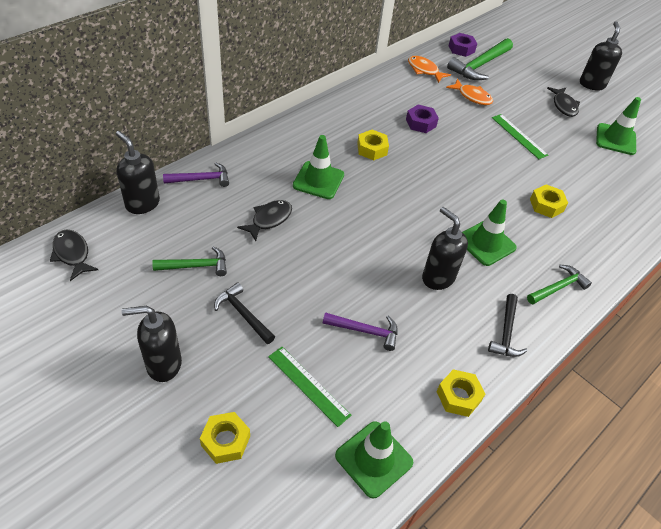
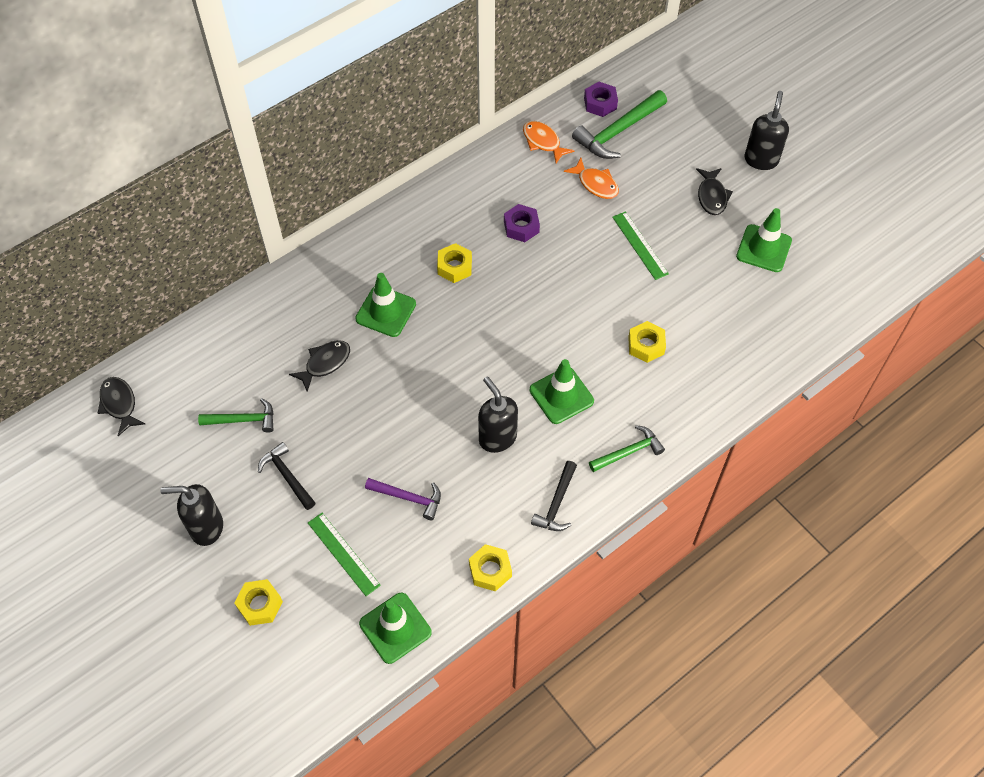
camera: 10 degrees right, 10 degrees up
(142, 204) = (191, 343): black soap dispenser -> none
(201, 179) = (255, 310): purple hammer -> none

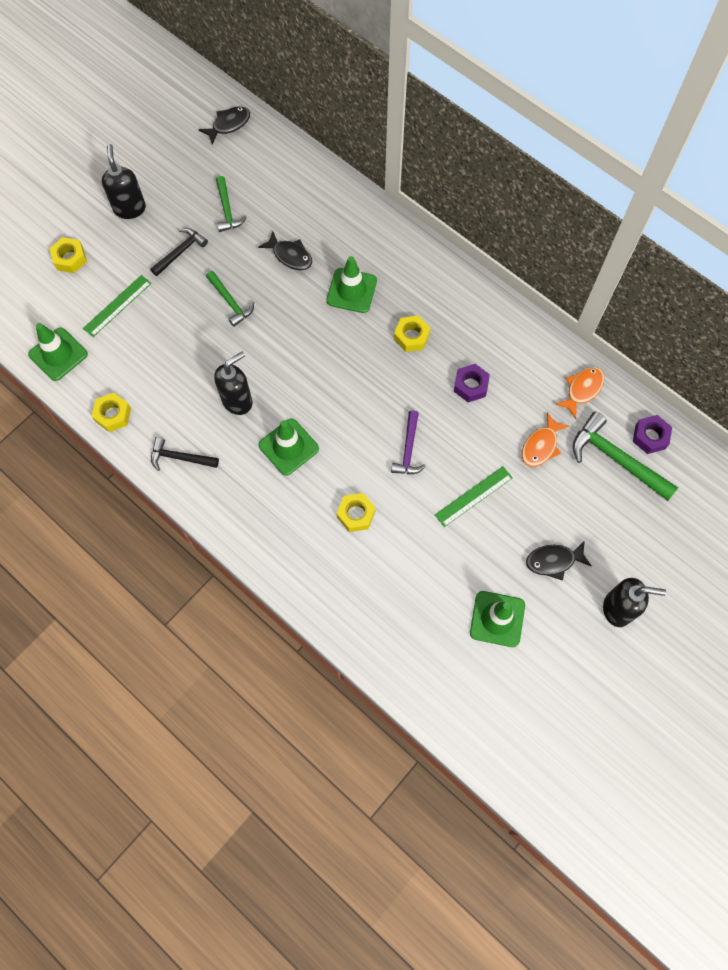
camera: 80 degrees right, 10 degrees up
(408, 498) = (171, 342): purple hammer -> purple hammer (408, 449)
(628, 452) = (238, 511): green hammer -> green hammer (230, 302)

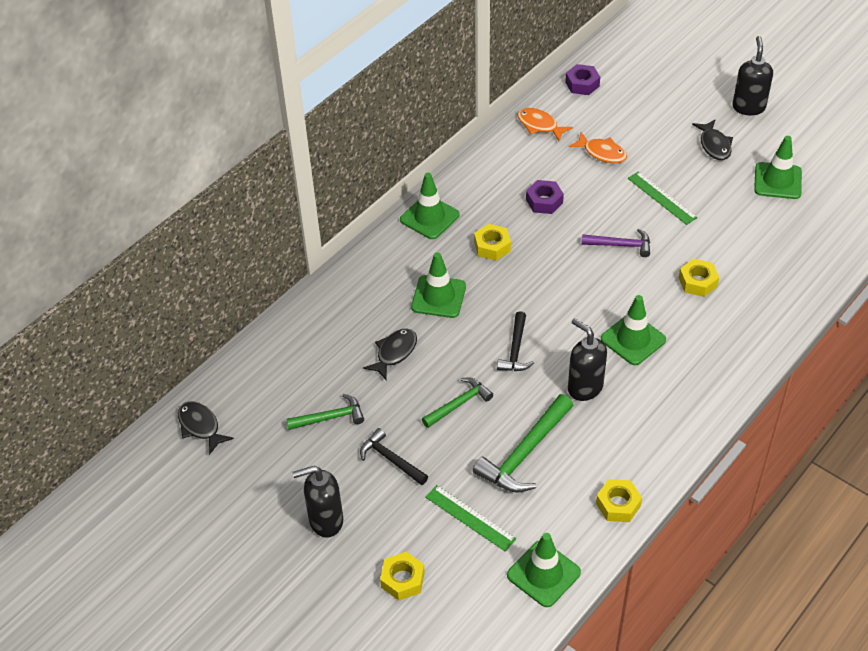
camera: 90 degrees left, 20 degrees down
(180, 458) = (661, 433): black hammer -> black hammer (515, 349)
(451, 286) = (429, 217): none -> green traffic cone
(616, 459) = (607, 105): green hammer -> green hammer (525, 453)

